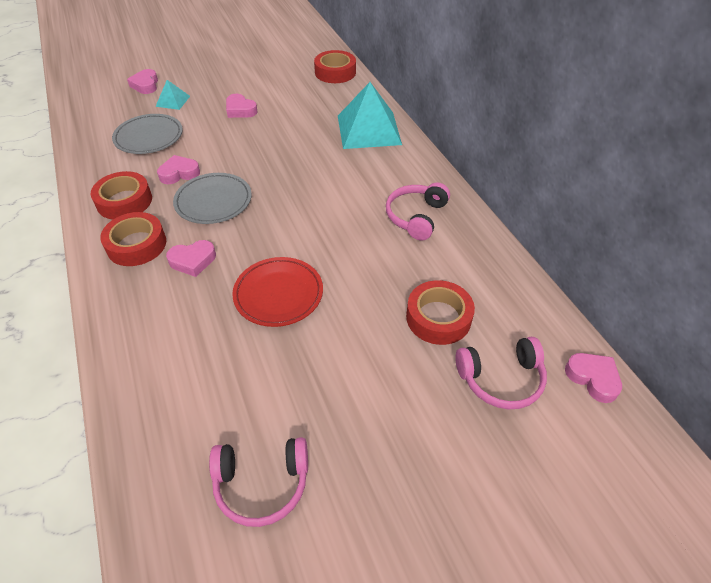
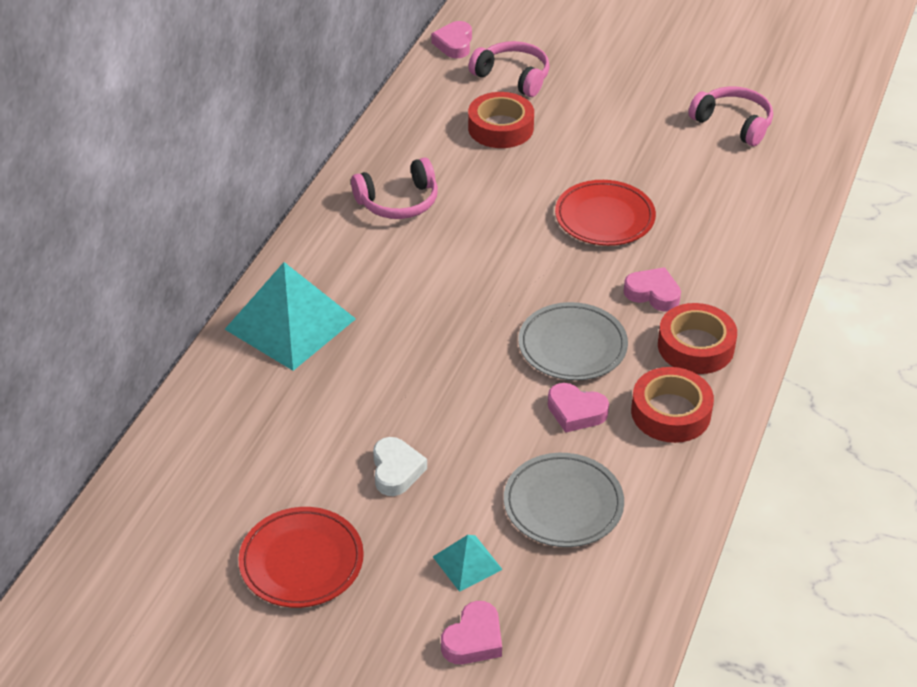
camera: 135 degrees left, 5 degrees down
(240, 71) = (301, 561): none -> red plate
(240, 110) = (396, 470): pink heart -> white heart
(335, 72) = (181, 452): red tape -> none

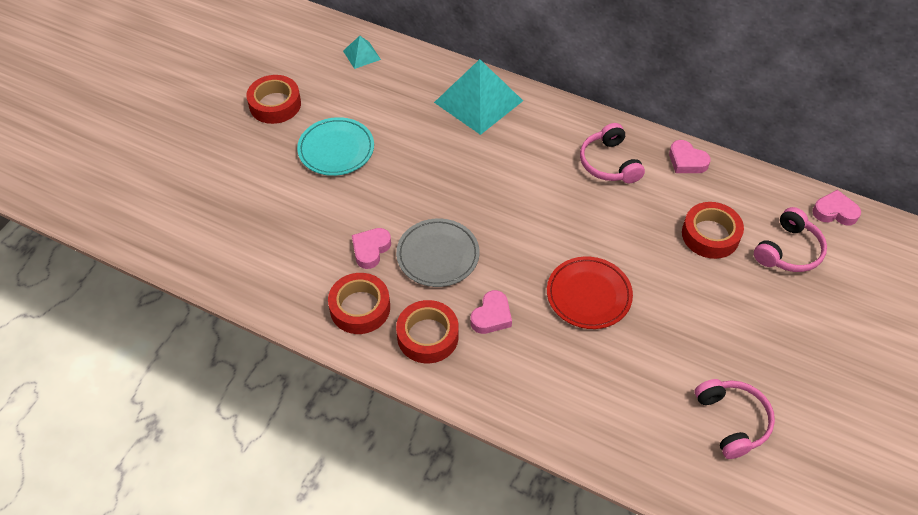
camera: 95 degrees right, 10 degrees up
(301, 561) = (275, 104): red plate -> red tape
(396, 470) = (336, 149): white heart -> turquoise plate
(467, 563) = (253, 180): turquoise pyramid -> turquoise pyramid (362, 55)
(473, 639) = (196, 178): pink heart -> pink heart (686, 161)
(563, 504) = (288, 233): grey plate -> none
(733, 124) = (732, 421): pink headphones -> pink headphones turned 60 degrees counterclockwise

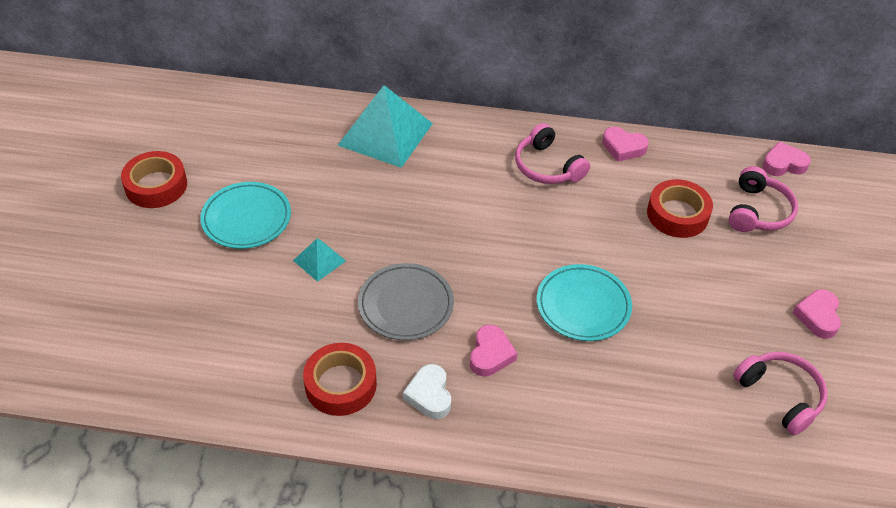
camera: 20 degrees left, 5 degrees down
(362, 55) = (237, 112): turquoise pyramid -> turquoise pyramid (319, 260)
(370, 250) = (328, 317): pink heart -> pink heart (817, 316)
(427, 336) = (429, 395): red tape -> white heart
(588, 295) = (583, 306): red plate -> turquoise plate

